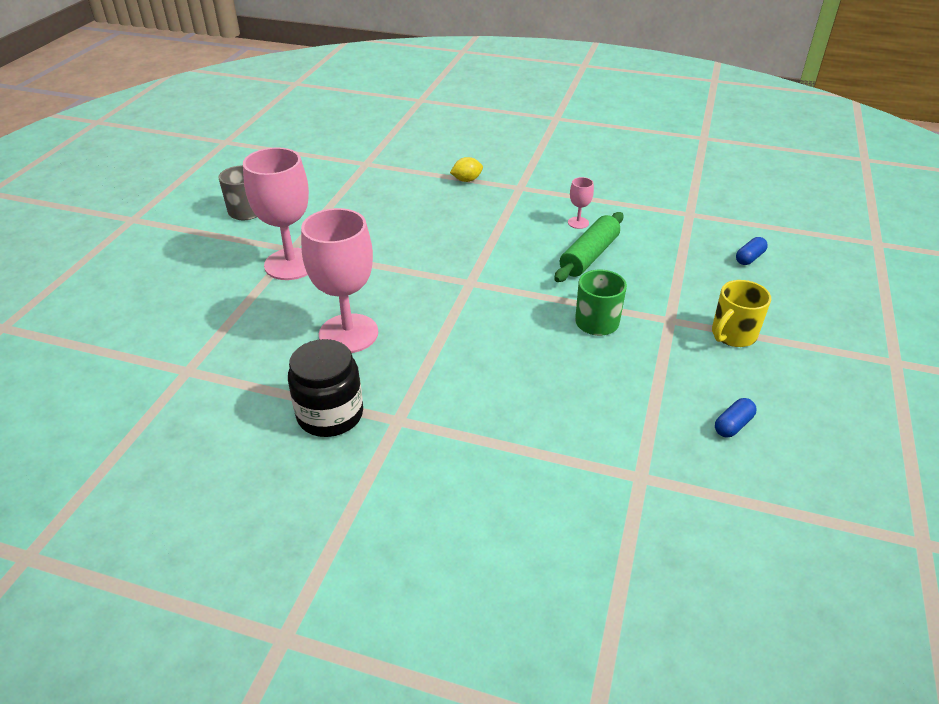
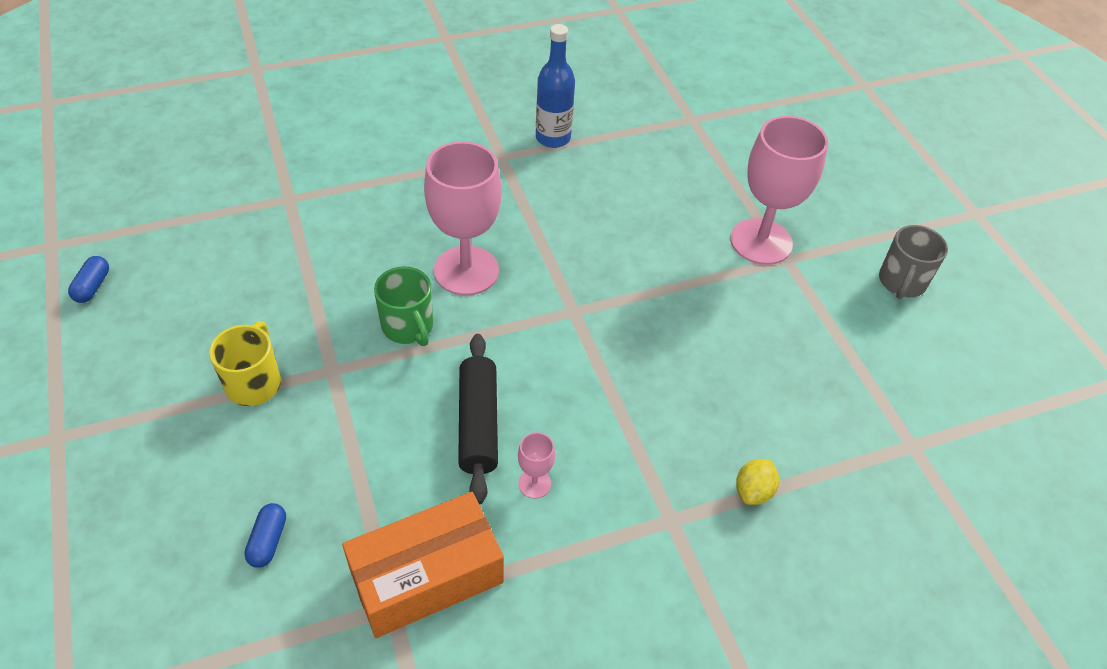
camera: 140 degrees right, 10 degrees up
(330, 414) = (553, 138): black jar -> blue bottle
(348, 333) = (618, 201): pink goblet -> pink goblet (466, 270)
(589, 256) = (478, 424): green rolling pin -> black rolling pin
(664, 216) = (426, 576): none -> orange box
(733, 425) = (226, 275): blue capsule -> blue capsule (93, 286)

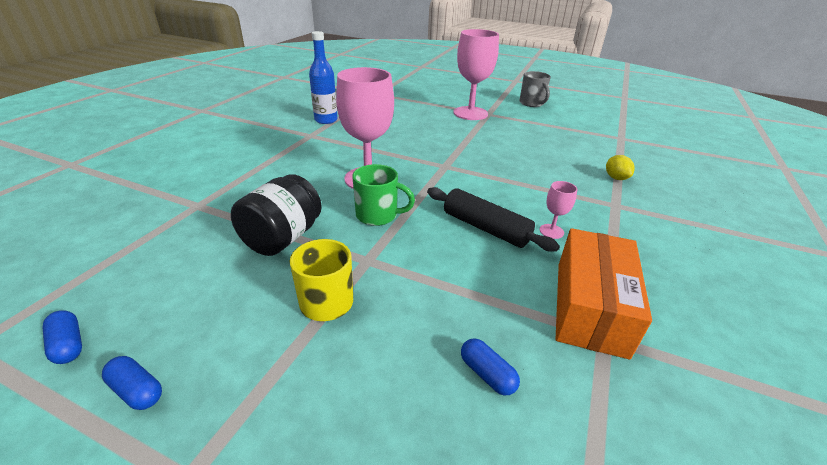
camera: 45 degrees left, 15 degrees down
(90, 355) = (137, 390): none -> blue capsule
(304, 291) = (282, 238): none -> black jar

